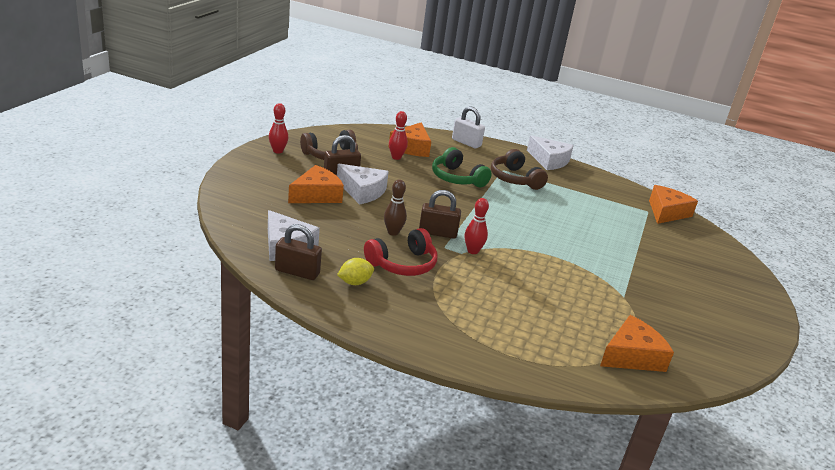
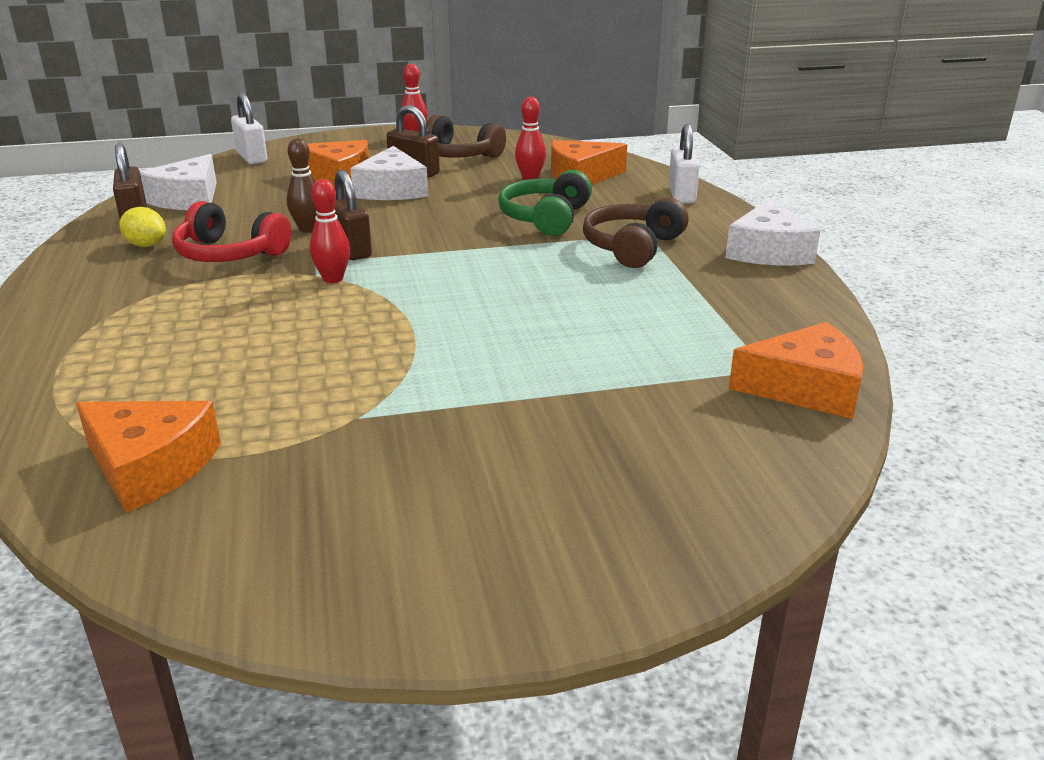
camera: 60 degrees right, 0 degrees up
(233, 203) = (251, 157): none -> white padlock

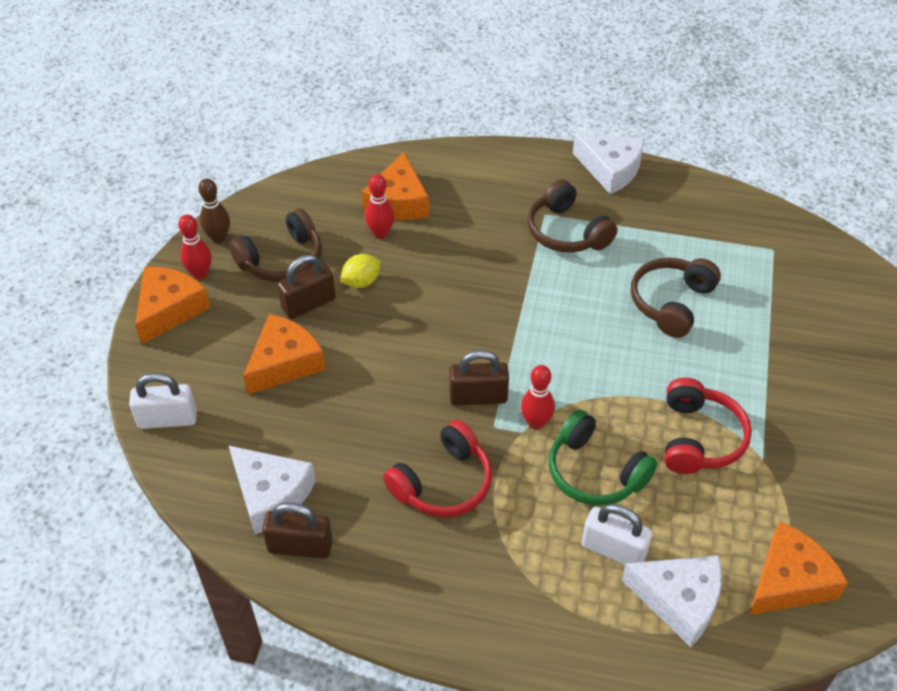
camera: 65 degrees left, 20 degrees up
(146, 245) = (385, 544): yellow lemon -> yellow lemon (361, 282)
(308, 229) = (414, 415): brown bowling pin -> brown bowling pin (218, 238)
(367, 368) = (699, 438): none -> red headphones
(392, 190) = (349, 333): white cheese -> white cheese (679, 600)
(546, 218) = (481, 257): green headphones -> green headphones (595, 472)
(583, 318) = (671, 303): none -> brown headphones
(681, 195) = (478, 163): white padlock -> white padlock (613, 550)
(805, 388) = (800, 244): orange cheese -> orange cheese (169, 309)

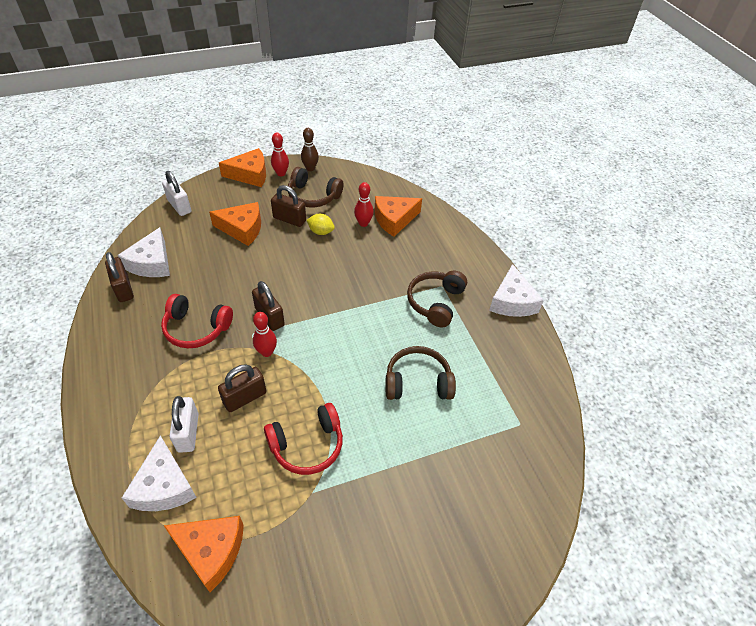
camera: 55 degrees right, 0 degrees up
(595, 472) = (245, 398): green headphones -> brown padlock

